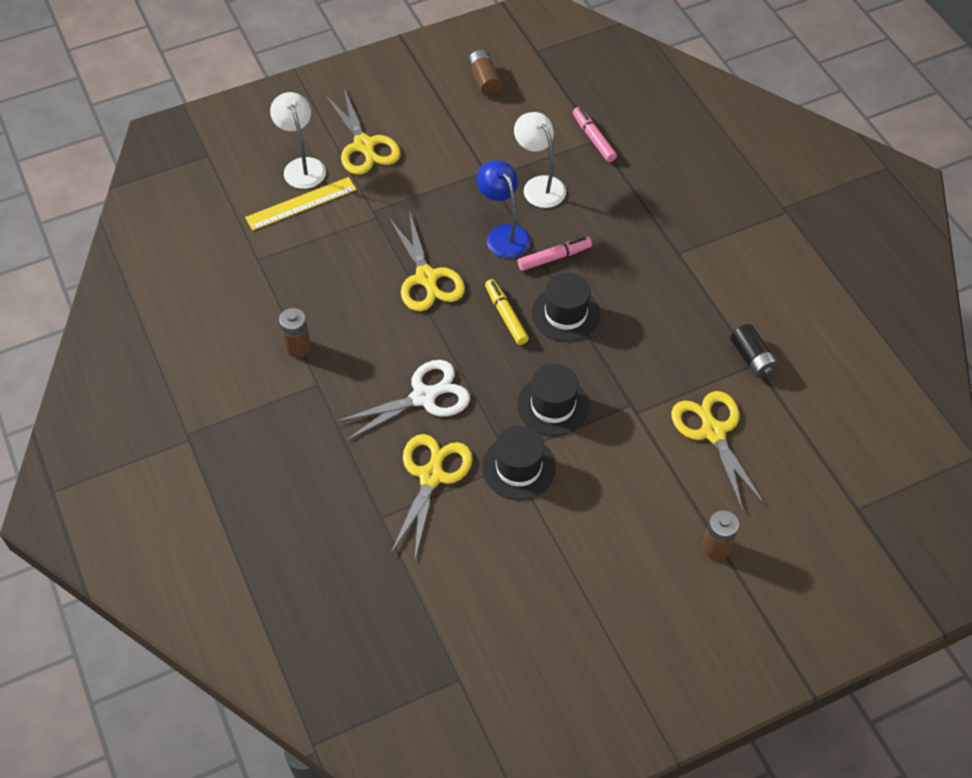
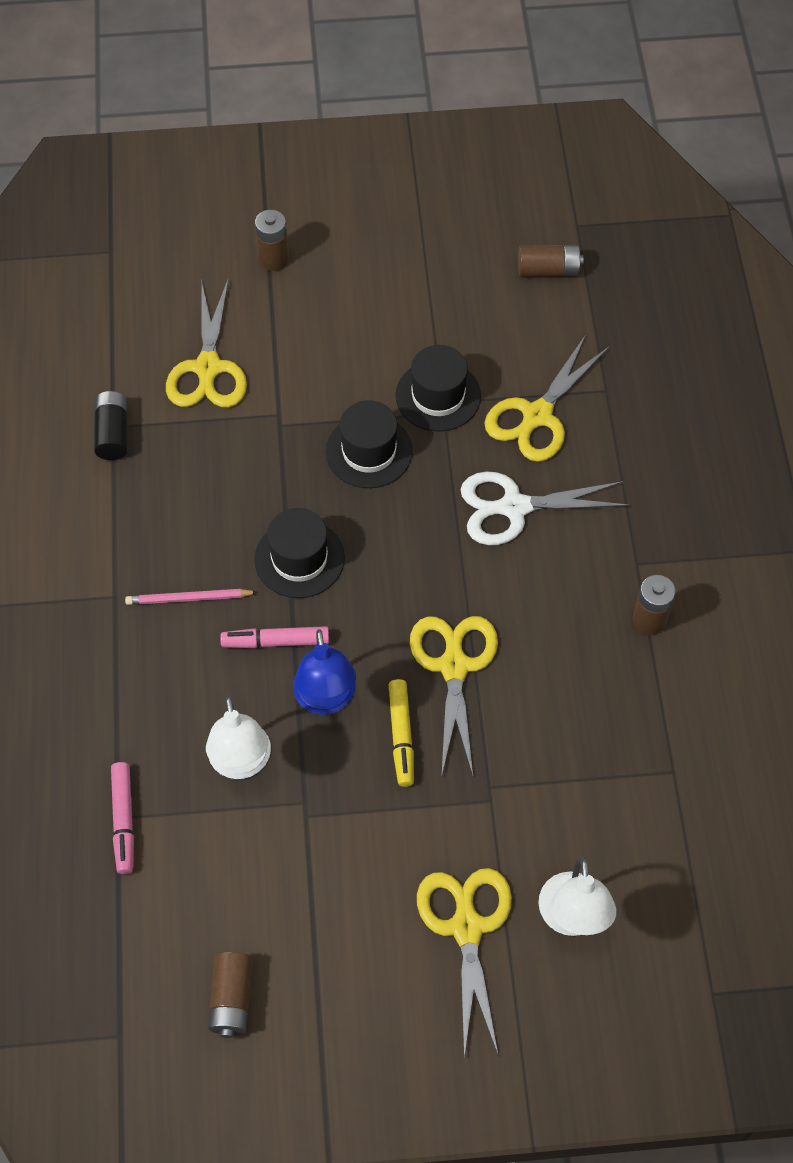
camera: 160 degrees left, 5 degrees up
(301, 203) = (590, 848): yellow ruler -> none
(469, 619) = (548, 270): none -> brown battery
(506, 316) = (374, 579): yellow marker -> yellow marker (401, 736)
(627, 266) = (189, 599): none -> pink pencil

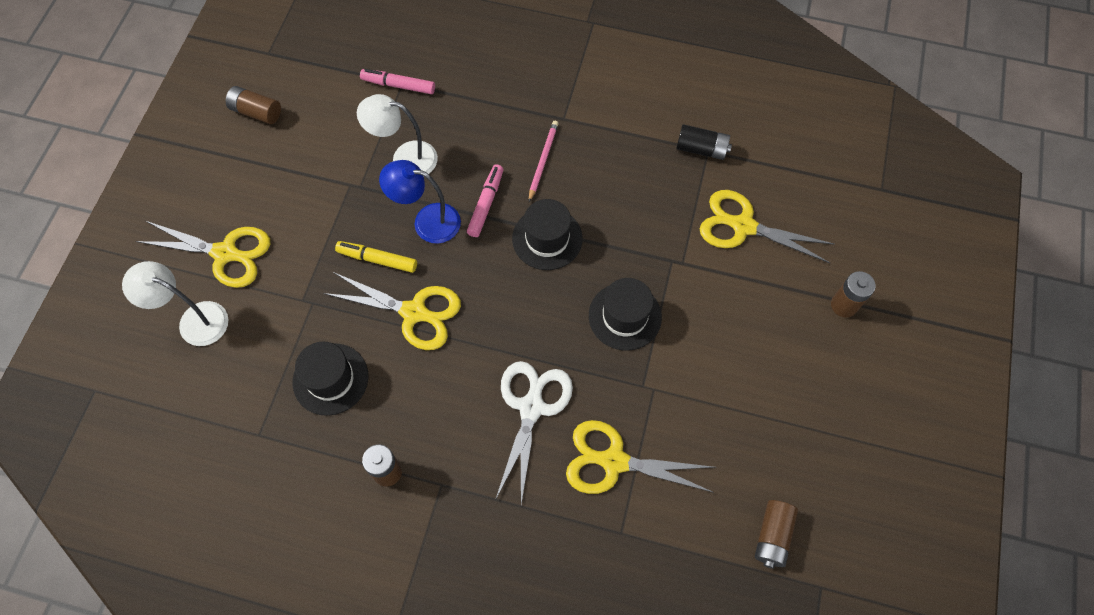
camera: 110 degrees right, 5 degrees up
(438, 396) = (661, 387): black hat -> black hat (330, 379)
(537, 415) = (614, 461): yellow scissors -> yellow scissors turned 45 degrees counterclockwise

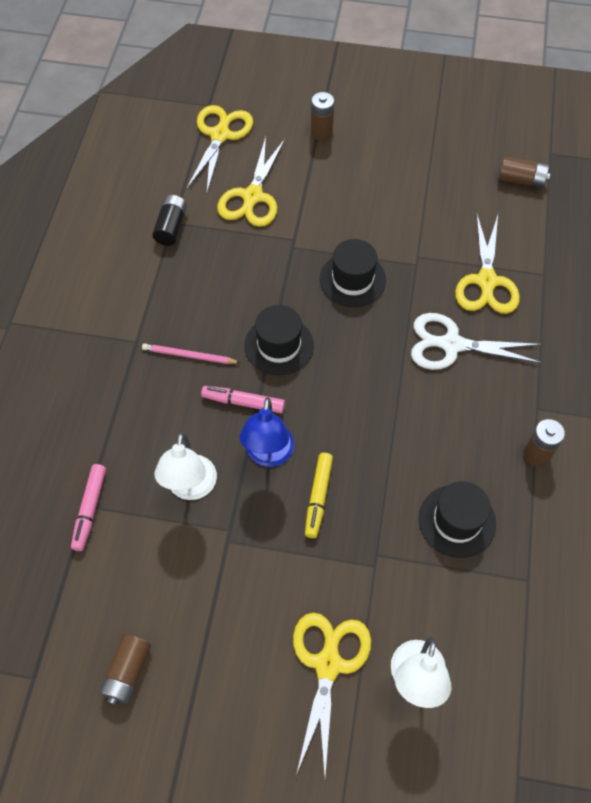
camera: 95 degrees left, 5 degrees down
(414, 312) = (373, 453): yellow scissors -> yellow scissors (220, 135)

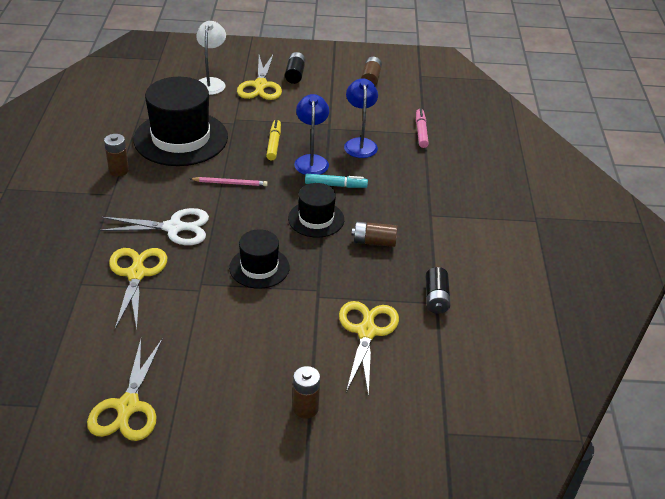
camera: 170 degrees right, 20 degrees down
(189, 356) = (385, 208): pink pencil -> pink pencil (230, 183)
(190, 488) = (360, 143): white lamp -> blue lamp
(220, 135) = (420, 395): yellow scissors -> yellow scissors (128, 406)
(243, 402) = (335, 185): pink marker -> turquoise marker
(262, 698) = (295, 75): none -> black battery
(457, 521) = (181, 138): black hat -> black hat, size x1.83
(521, 180) = (80, 371): brown battery -> brown battery (374, 242)

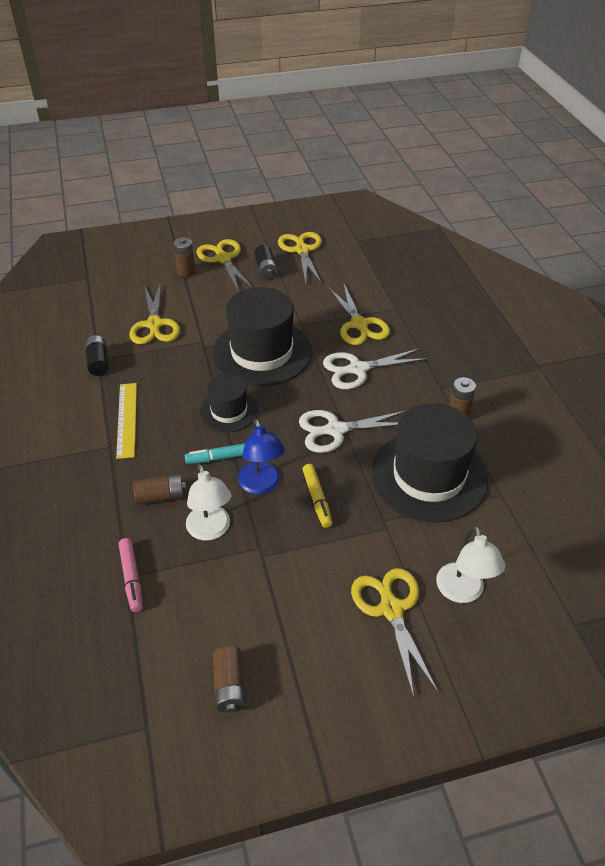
camera: 165 degrees right, 5 degrees up
(230, 183) = (335, 430): pink pencil -> white scissors
(245, 420) = (223, 259): none -> yellow scissors
(259, 267) = (261, 352): black hat -> black hat, size x1.83
(295, 75) = (353, 655): black battery -> black battery (266, 269)
(360, 143) = (211, 530): blue lamp -> white lamp
(374, 242) = (164, 401): brown battery -> brown battery (160, 496)
(412, 233) = (127, 419): none -> yellow ruler

